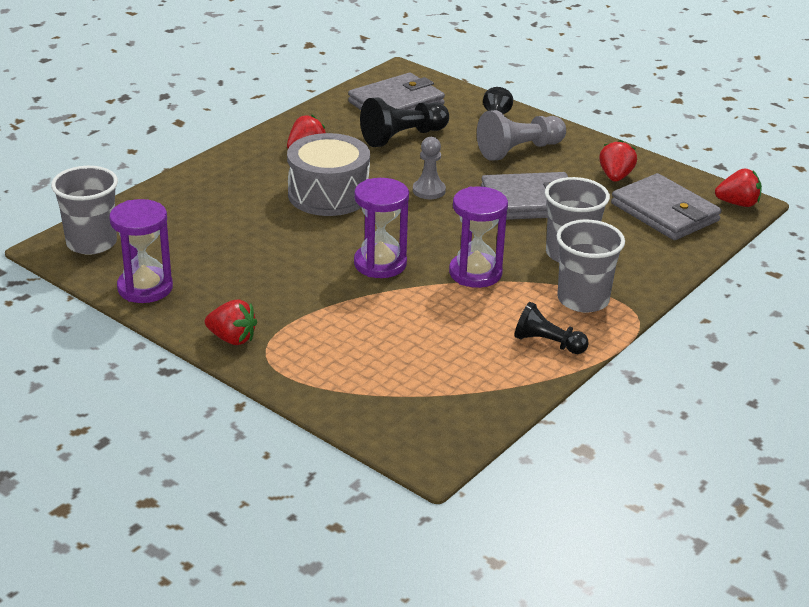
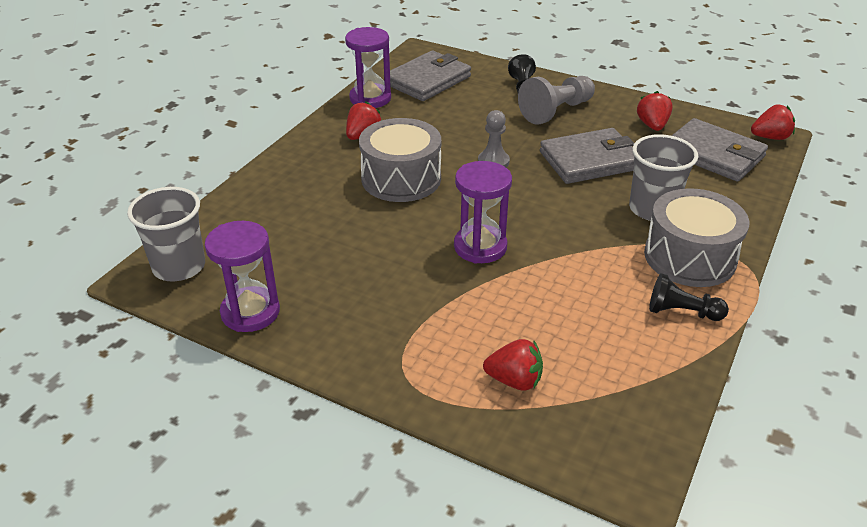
camera: 10 degrees left, 5 degrees up
(232, 339) = (362, 360): red strawberry -> red strawberry (514, 380)
(403, 137) = (447, 111): black pawn -> none
(475, 273) = (575, 243): purple hourglass -> purple hourglass (370, 98)
(583, 300) = (689, 257): grey cup -> grey drum

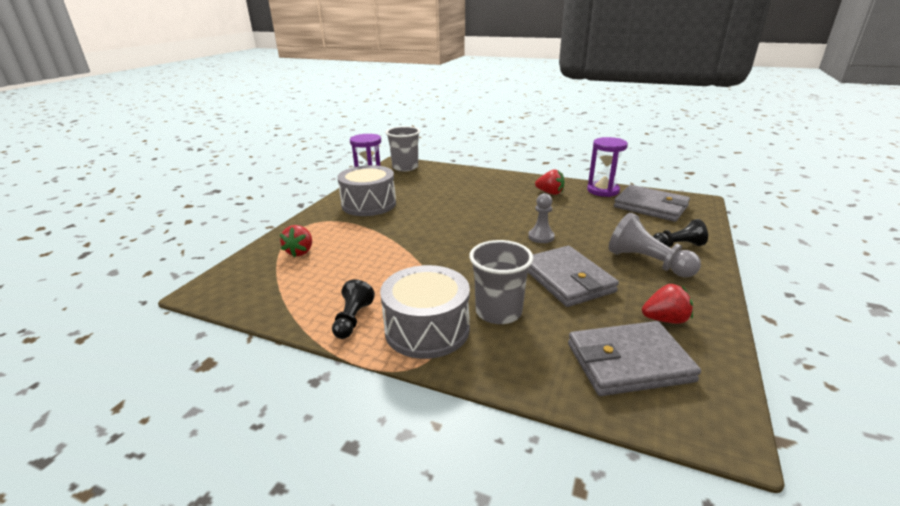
camera: 85 degrees right, 10 degrees down
(401, 178) = (503, 207): grey drum -> grey drum (369, 204)
(480, 247) = (430, 236): purple hourglass -> none
(713, 154) = (629, 362): grey wallet -> grey wallet turned 45 degrees clockwise
(770, 137) = (714, 425): red strawberry -> none

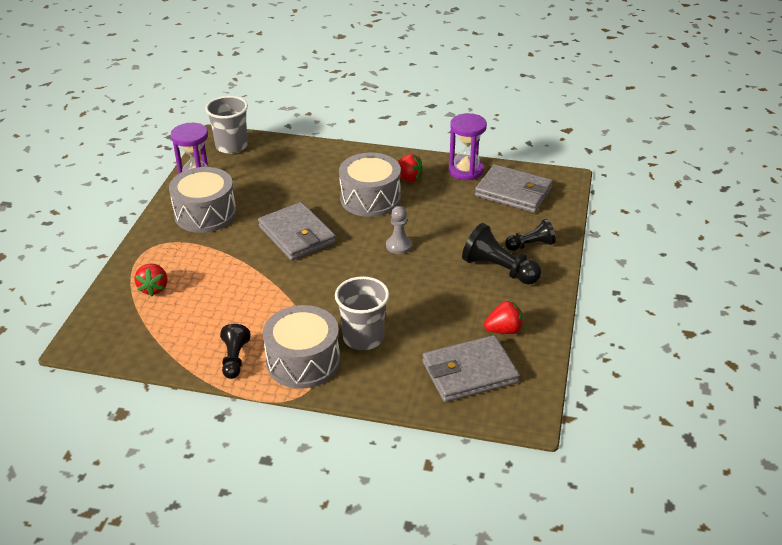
camera: 10 degrees left, 10 degrees up
(515, 203) = (370, 198): none -> grey drum
(567, 279) = (423, 296): grey wallet -> grey wallet (297, 235)
(647, 262) = (499, 269): grey pawn -> black pawn

